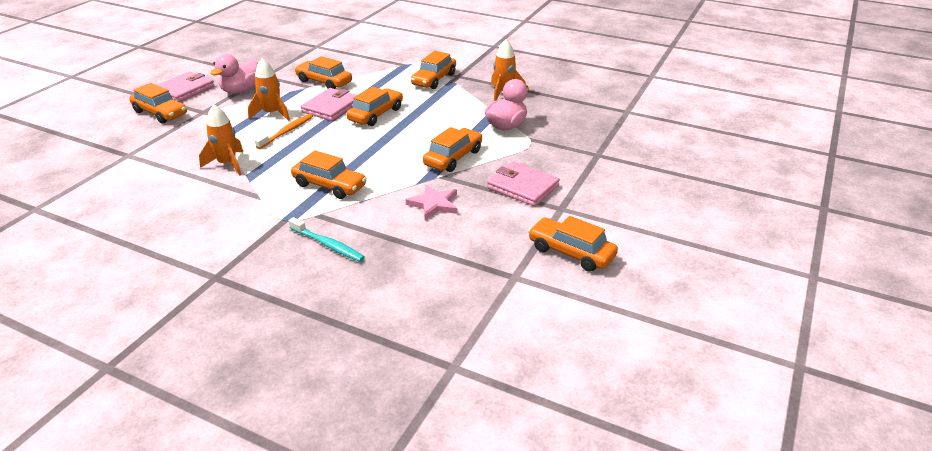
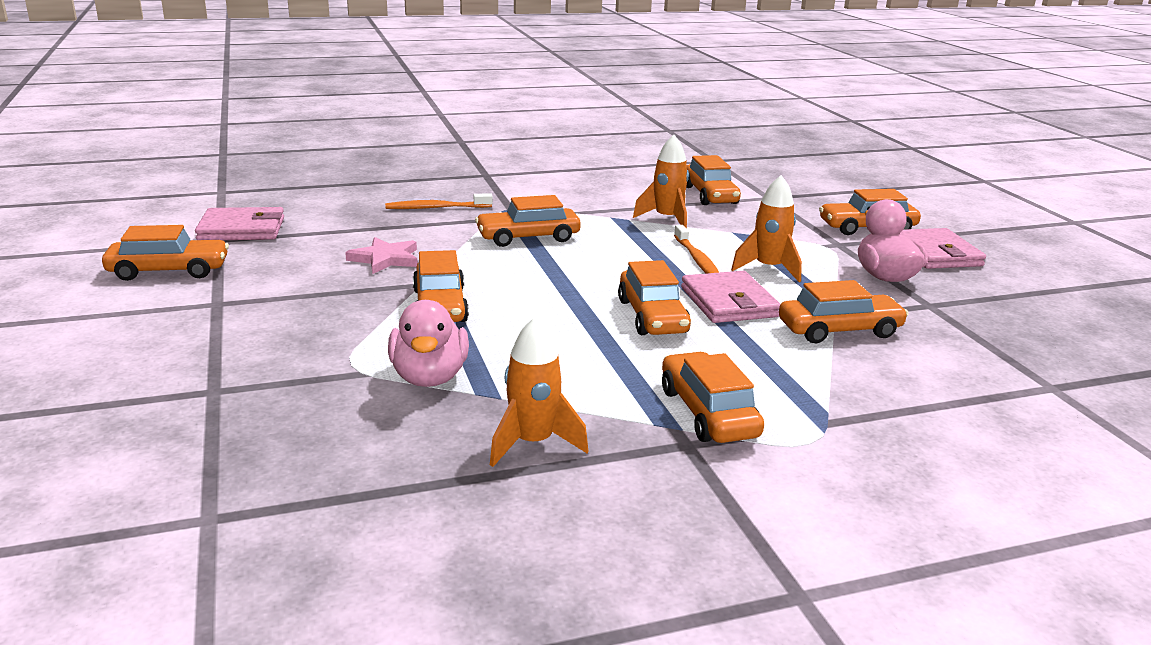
camera: 135 degrees right, 10 degrees down
(150, 172) = (710, 195): none -> orange car
(328, 245) = (436, 208): turquoise toothbrush -> orange toothbrush
(523, 187) = (295, 307): pink wallet -> pink wallet (242, 229)

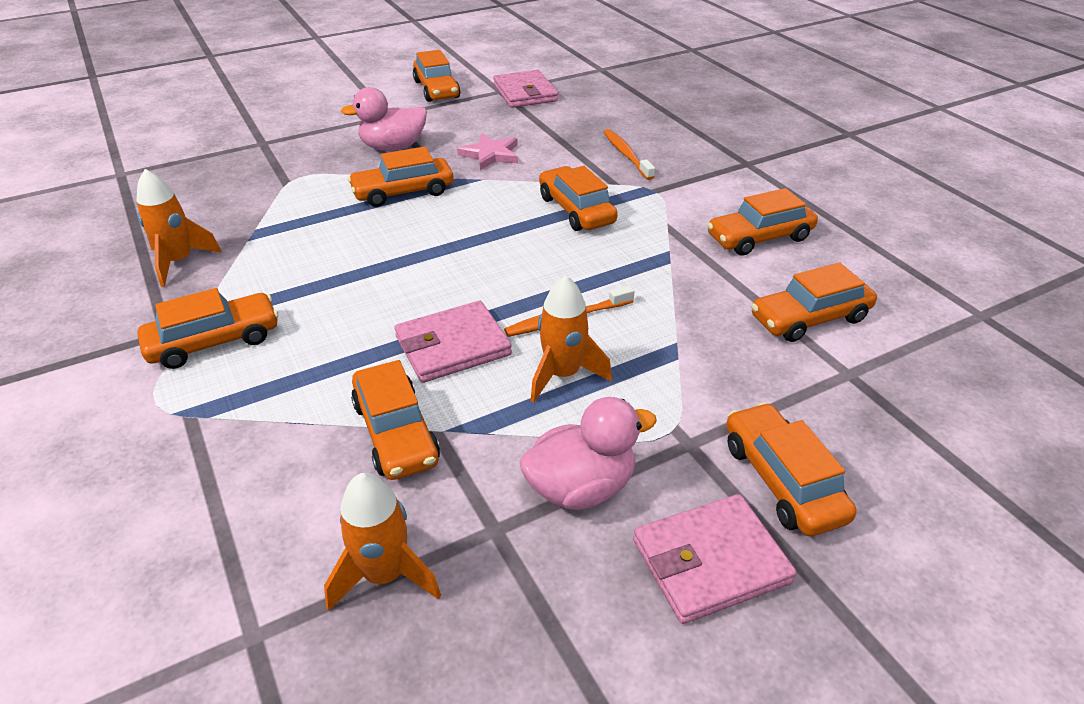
camera: 80 degrees right, 15 degrees up
(429, 377) = (279, 208): pink duck -> pink duck (393, 147)
(652, 316) = (405, 298): orange car -> orange car (759, 238)
(667, 219) = (688, 289): orange rocket -> orange rocket (384, 575)

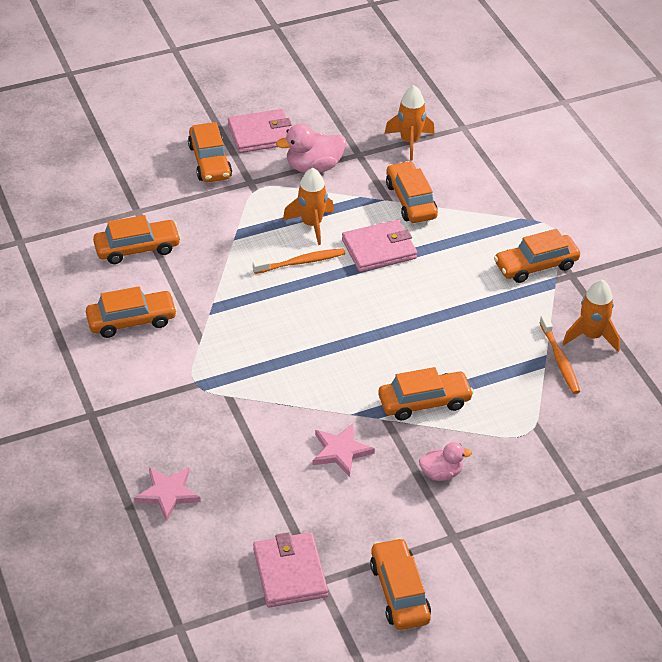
camera: 175 degrees left, 5 degrees up
(393, 147) = (441, 473): pink duck -> pink duck, size x0.63
(576, 210) = (272, 365): orange car -> none
(626, 155) = (204, 438): orange toothbrush -> orange toothbrush (559, 360)
(643, 123) = (168, 494): none -> pink star

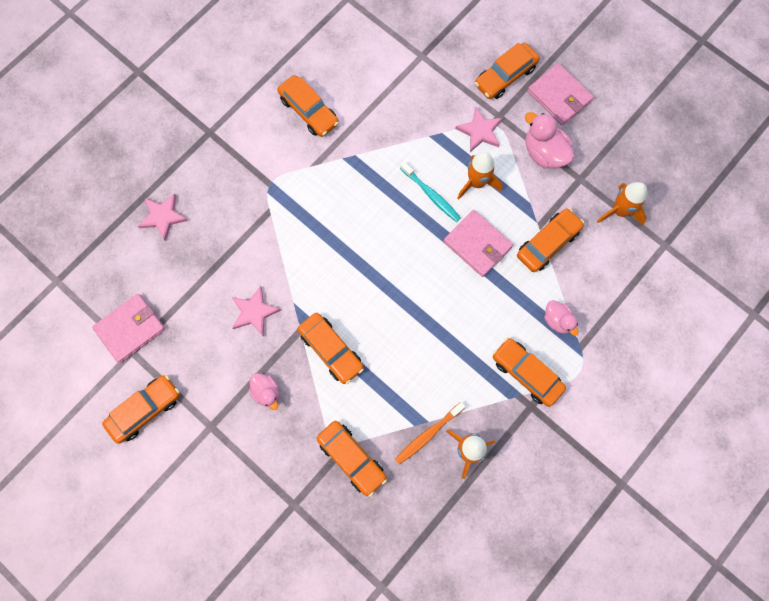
camera: 65 degrees right, 30 degrees up
(137, 248) = (383, 76): orange car -> orange car (352, 458)
(257, 201) = (480, 131): none -> pink star
(301, 262) = (431, 195): orange toothbrush -> turquoise toothbrush
(494, 224) = (557, 320): none -> pink duck

